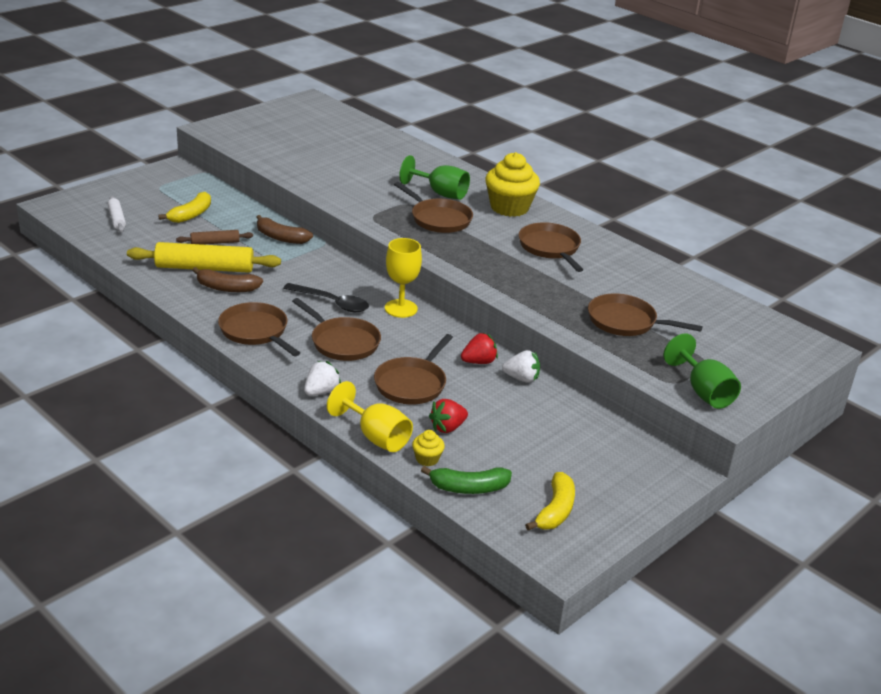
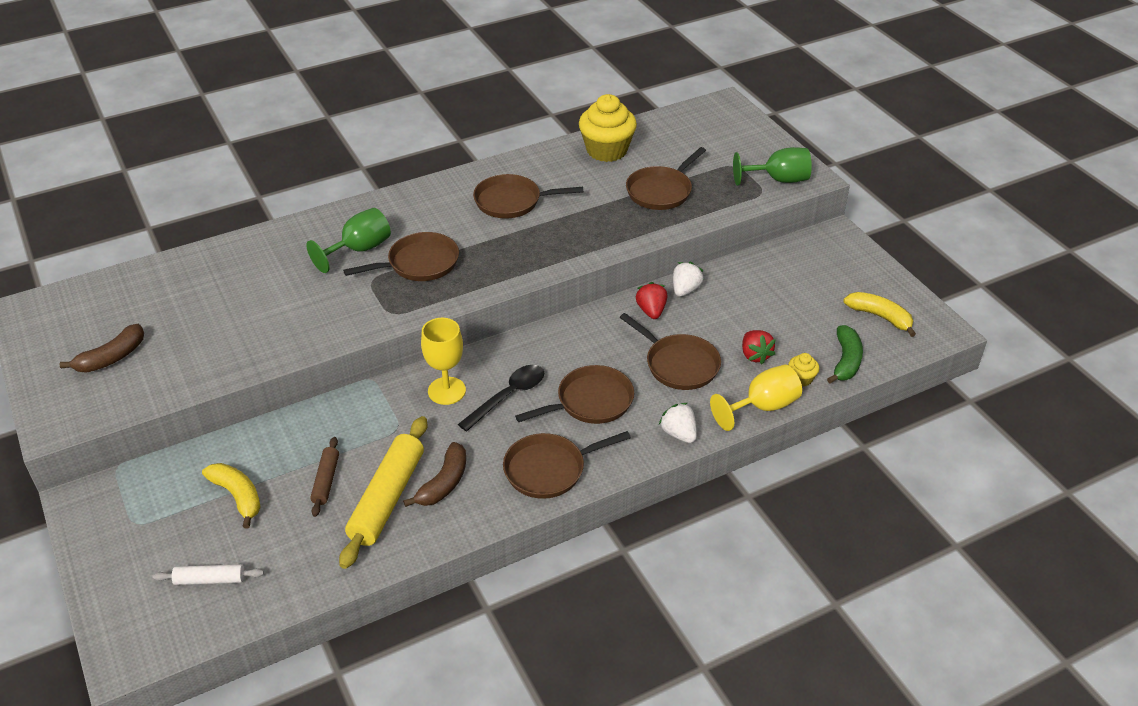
camera: 70 degrees left, 10 degrees up
(281, 237) = (340, 416): brown banana -> brown banana (111, 358)
(401, 308) = (537, 345): yellow goblet -> yellow goblet (446, 391)
(509, 207) = (415, 208): yellow cupcake -> yellow cupcake (606, 150)

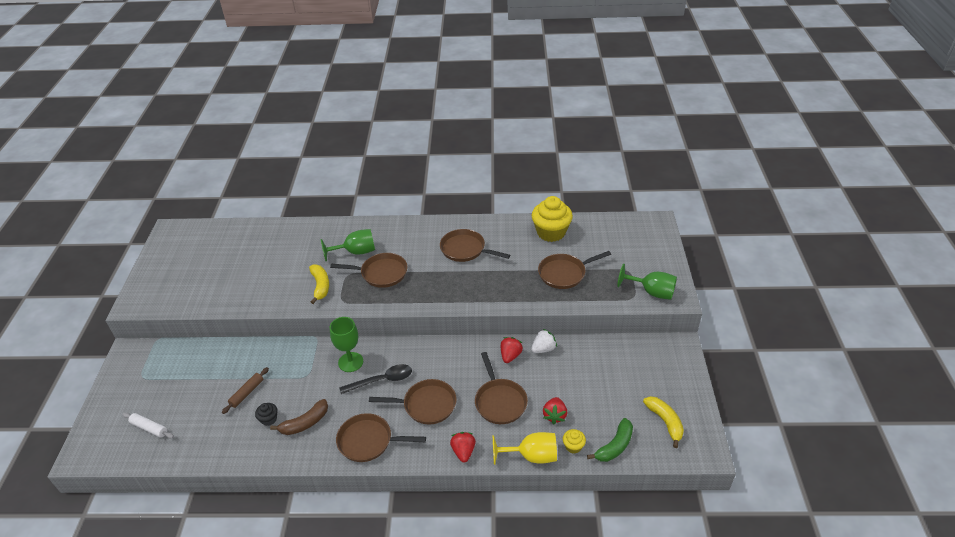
camera: 30 degrees right, 0 degrees up
(111, 358) = (186, 274): brown banana -> none
(238, 496) = (198, 383): yellow banana -> yellow banana (320, 286)
(387, 498) = (269, 419): yellow rolling pin -> black cupcake
(446, 391) = (350, 362): yellow goblet -> green goblet
(679, 434) = (463, 451): white strawberry -> red strawberry

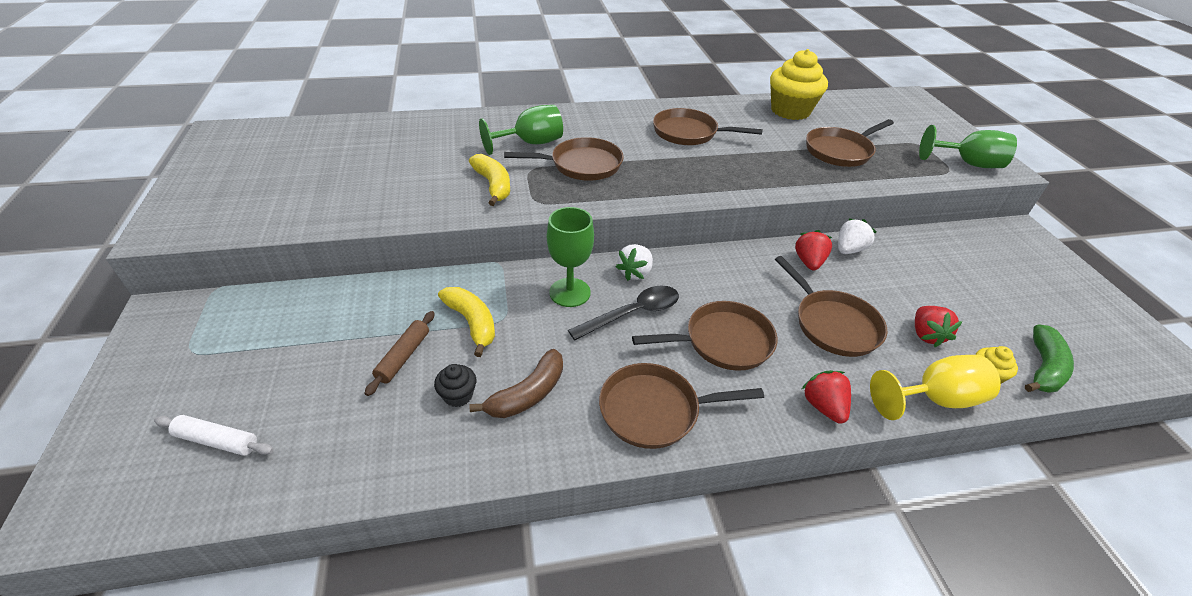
camera: 15 degrees left, 0 degrees up
(395, 352) = (635, 273): none -> white strawberry
(665, 422) = (1083, 326): yellow banana -> yellow banana (472, 323)

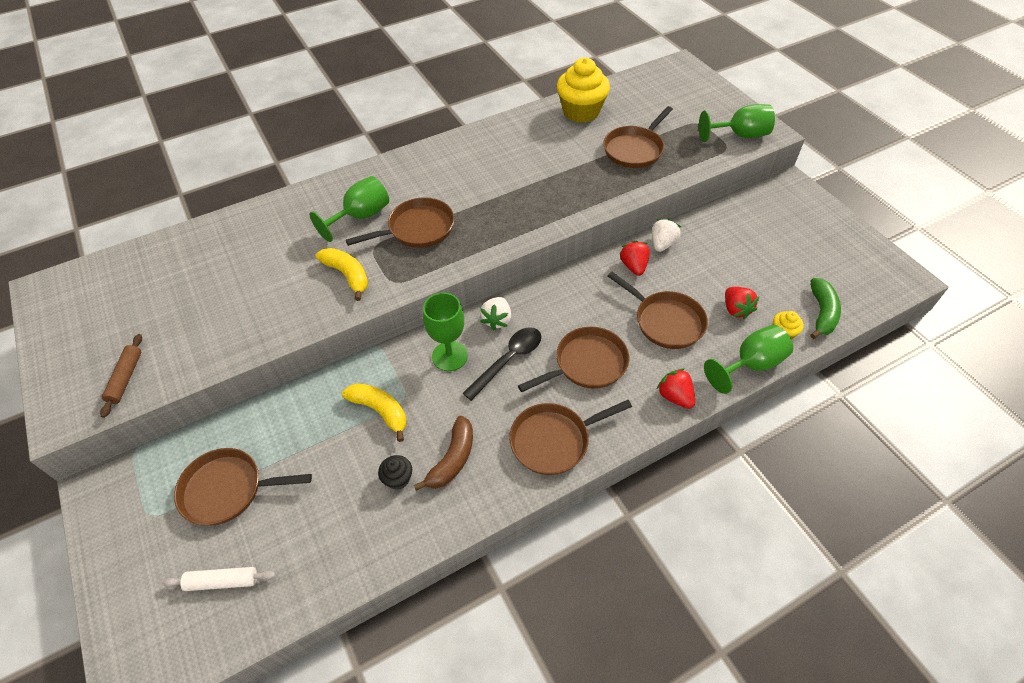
camera: 15 degrees left, 10 degrees up
(403, 357) = (337, 460): brown rolling pin -> brown rolling pin (126, 378)
(689, 133) = (499, 164): brown pan -> brown pan (228, 489)
(934, 399) = (750, 365): yellow goblet -> green goblet

